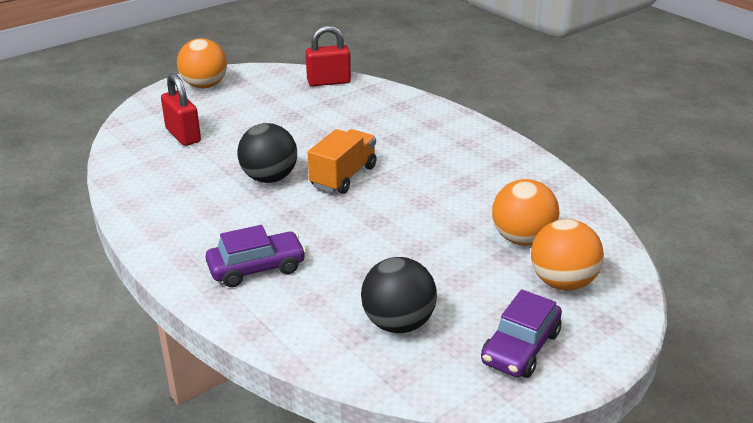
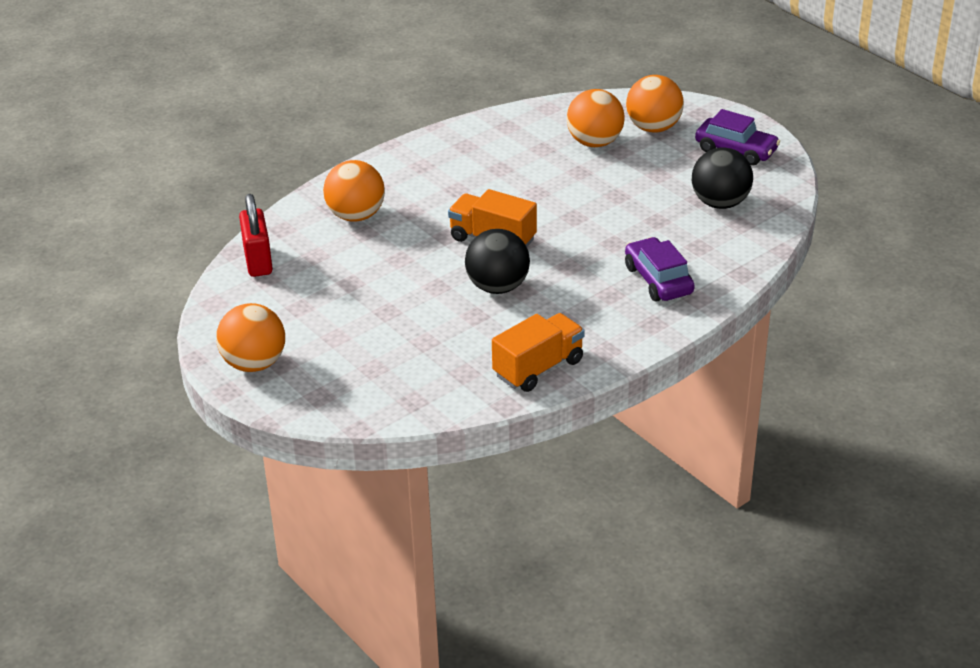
camera: 90 degrees left, 5 degrees up
(146, 196) = (538, 368): none -> orange truck
(183, 135) = (397, 362): red padlock -> none
(387, 116) = (356, 216): none -> orange ball

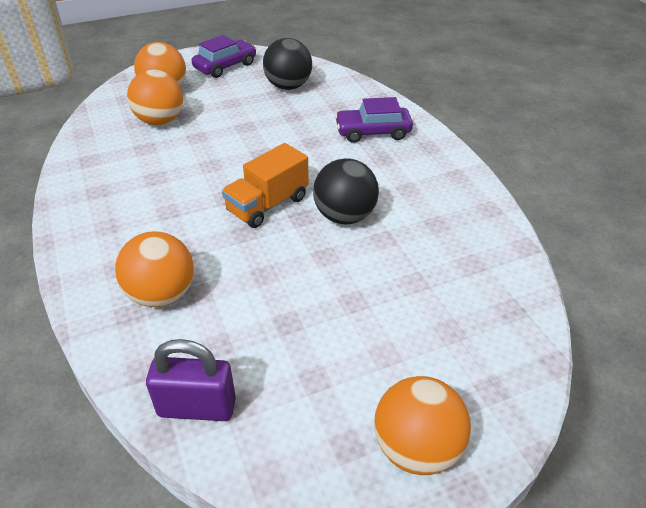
camera: 75 degrees left, 5 degrees up
(258, 261) = (197, 407): red padlock -> purple padlock
(538, 368) = (474, 216): orange truck -> none

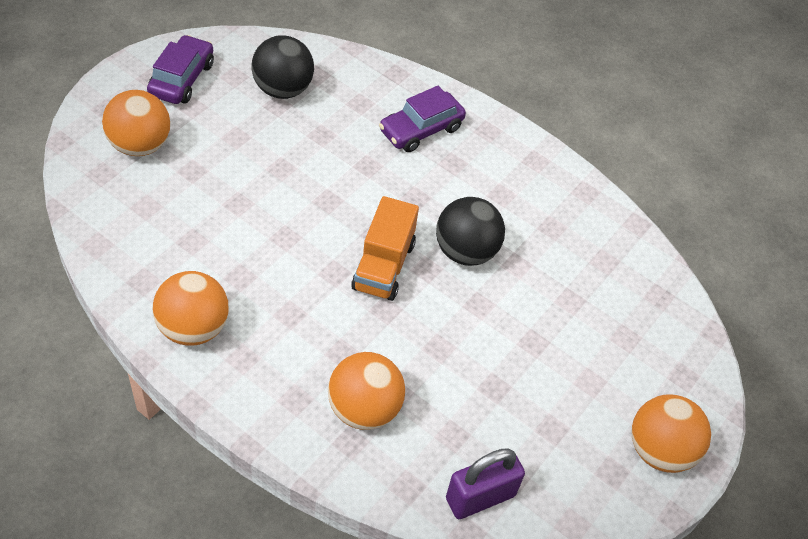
camera: 35 degrees left, 10 degrees up
(160, 121) = (175, 194): orange ball -> orange ball (193, 328)

